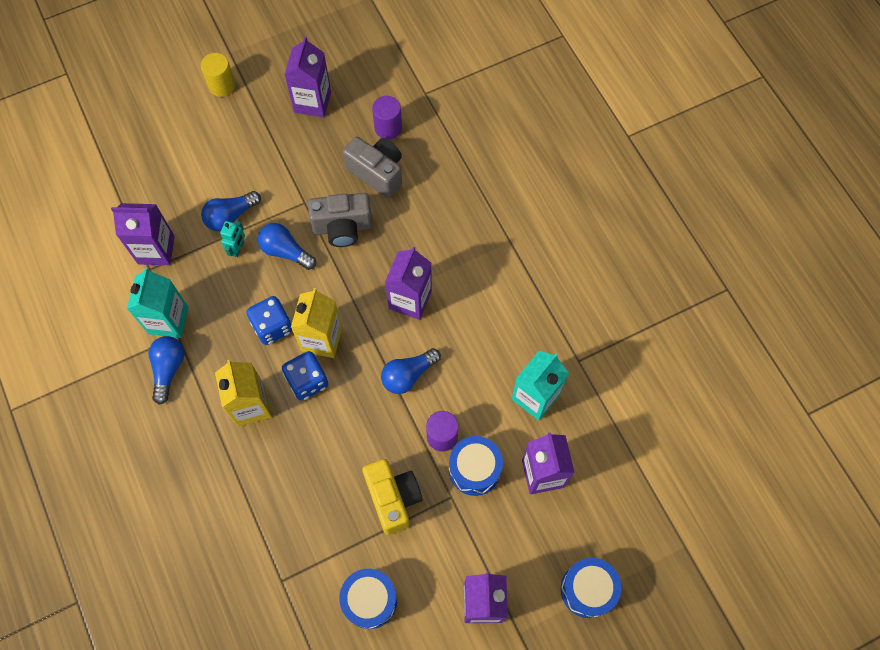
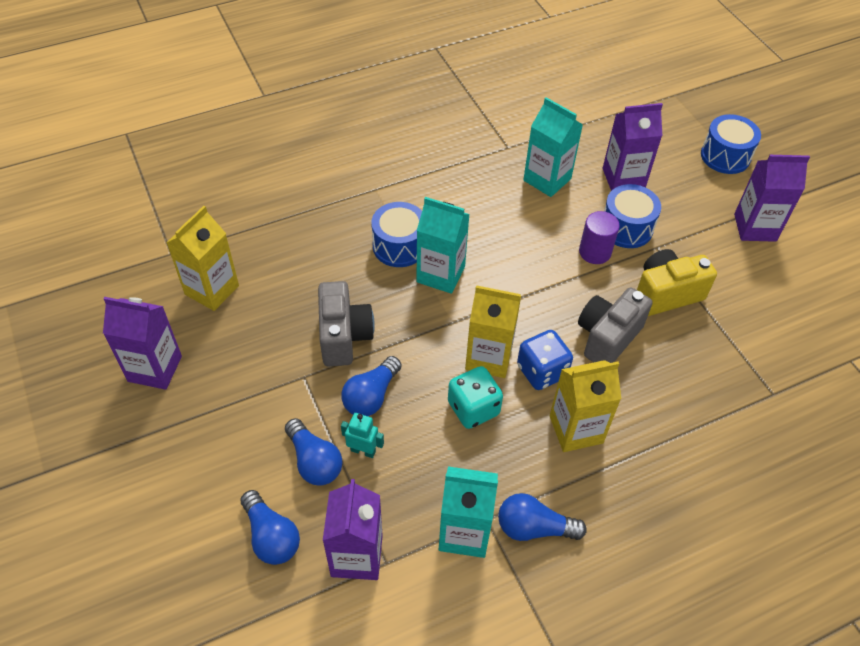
camera: 90 degrees left, 15 degrees down
(222, 85) = (99, 480): yellow cylinder -> none
(272, 327) = (473, 408): blue dice -> turquoise dice
(370, 600) = (774, 315): blue drum -> blue drum (399, 246)
(377, 173) = (273, 301): grey camera -> grey camera (607, 337)
(388, 128) = (212, 290): purple cylinder -> yellow carton
(408, 375) = (529, 278): blue light bulb -> blue light bulb (271, 536)
(410, 300) = (440, 274): purple carton -> turquoise carton

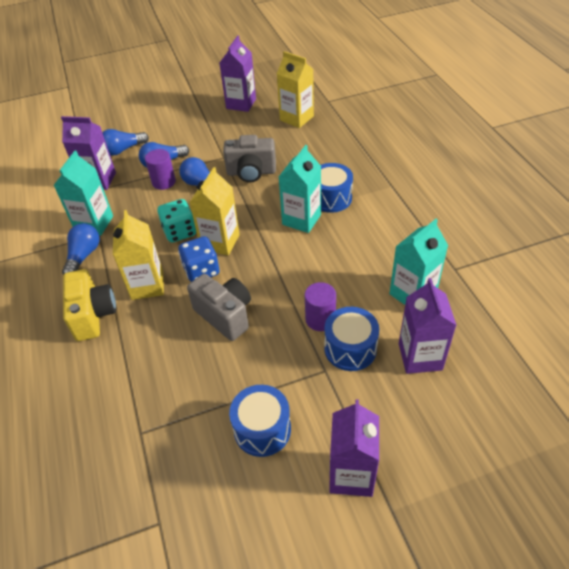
camera: 100 degrees right, 5 degrees down
(363, 451) = (164, 182): turquoise robot -> purple cylinder
(666, 294) = (266, 367): yellow camera -> yellow camera (93, 315)
(725, 156) = (471, 471): blue drum -> blue drum (262, 429)

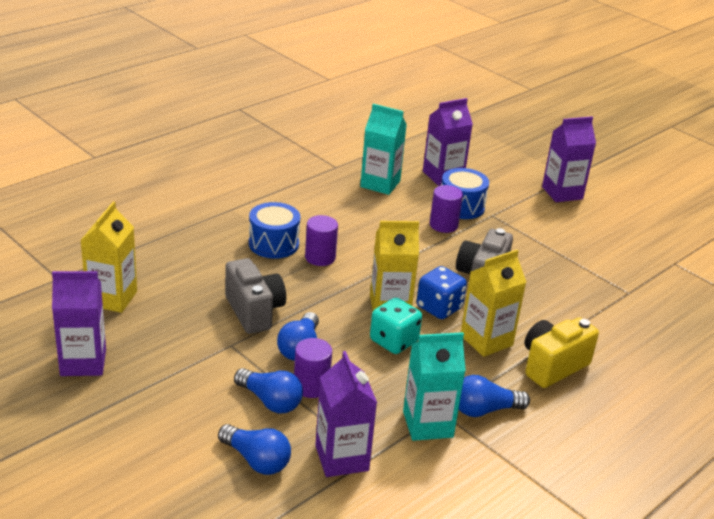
camera: 120 degrees left, 15 degrees down
(262, 429) = (567, 234): blue drum -> none
(301, 219) = (320, 257): turquoise carton -> purple cylinder

